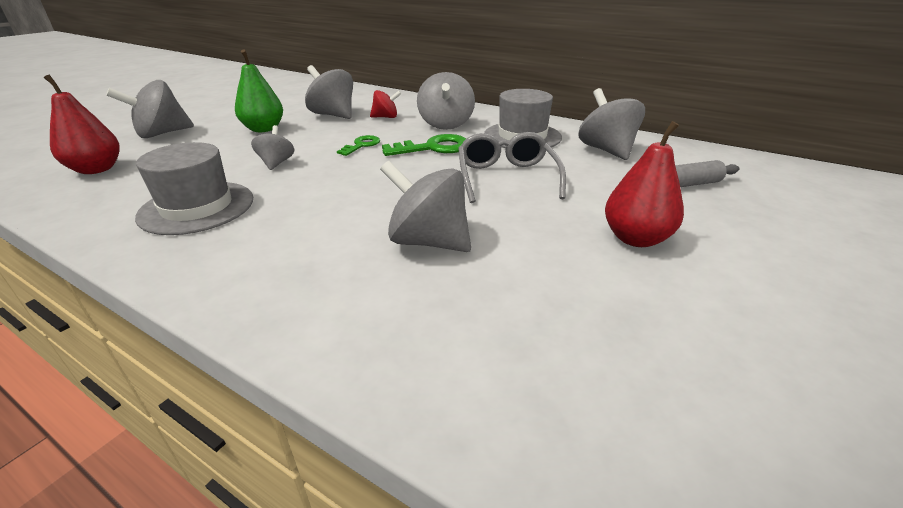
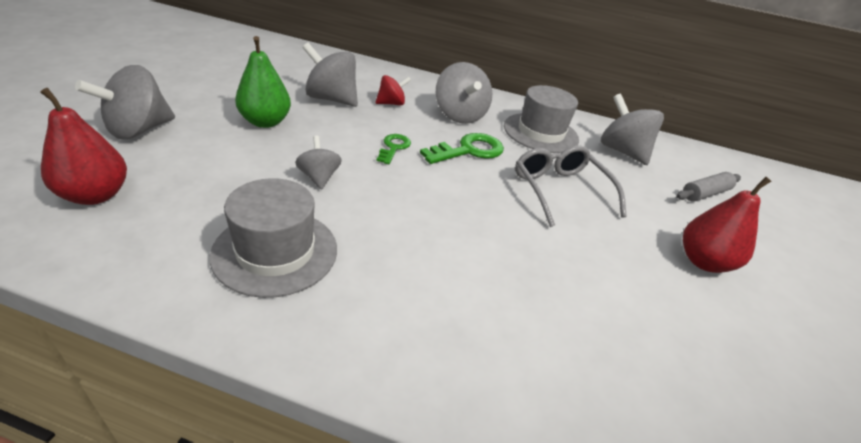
camera: 20 degrees left, 5 degrees up
(428, 241) = (543, 281): grey spinning top -> none

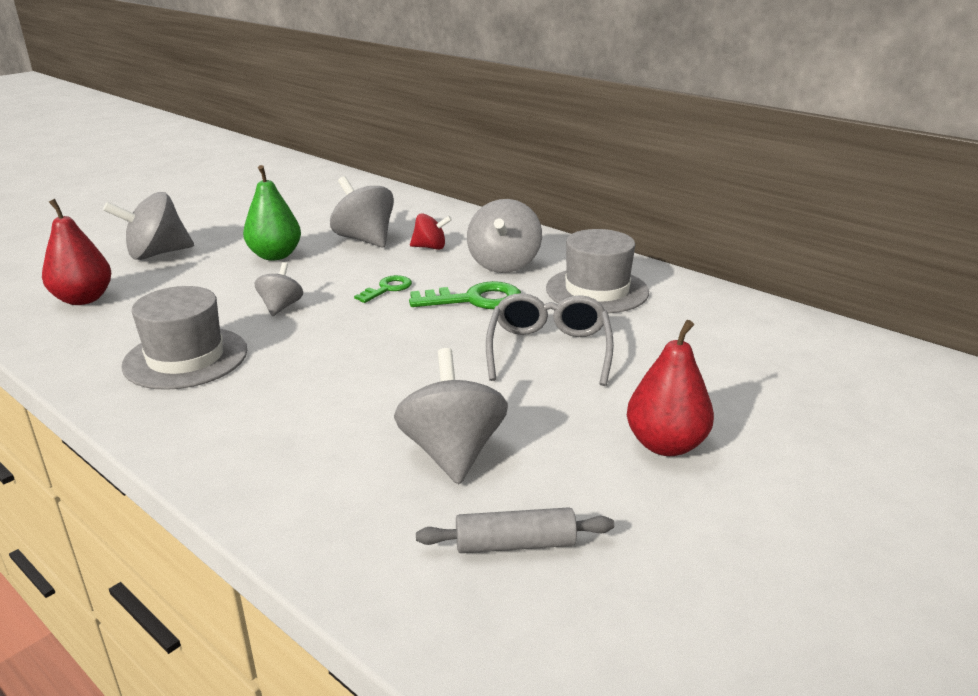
camera: 30 degrees right, 10 degrees down
(621, 151) = (698, 321): grey spinning top -> grey spinning top (452, 452)
(705, 194) = (775, 380): grey rolling pin -> grey rolling pin (515, 544)

